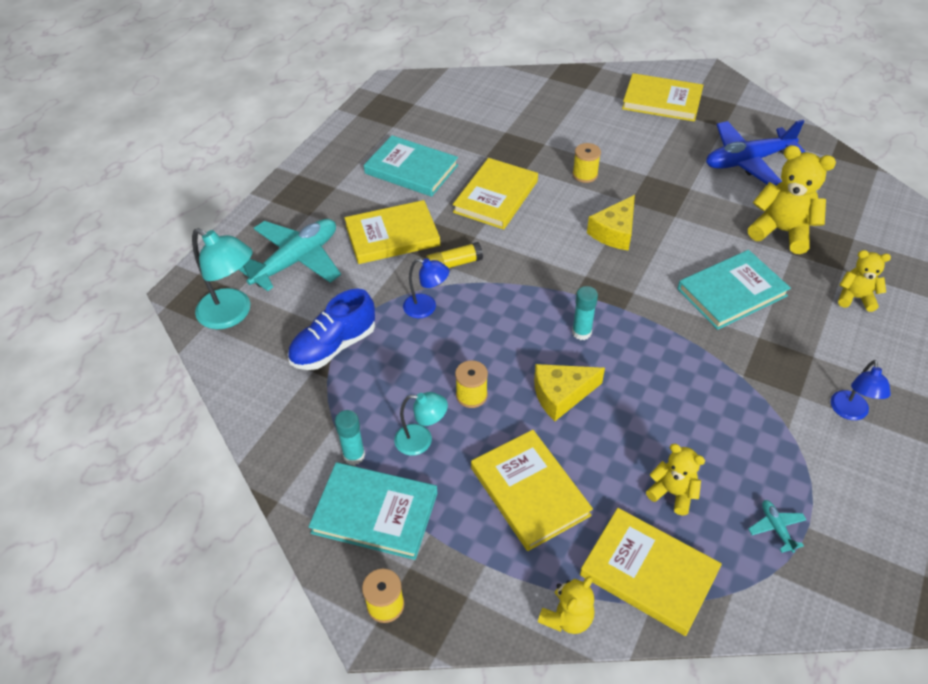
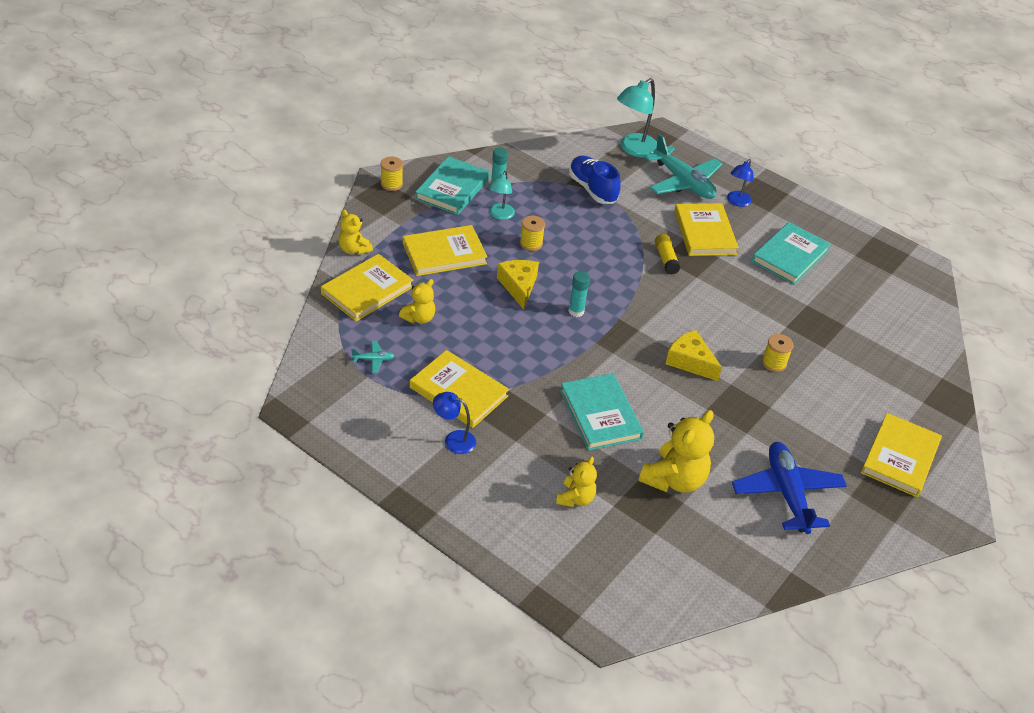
camera: 95 degrees right, 5 degrees down
(426, 308) = (620, 237): blue lamp -> blue lamp (737, 202)
(496, 196) = (747, 299): yellow book -> yellow book (458, 392)

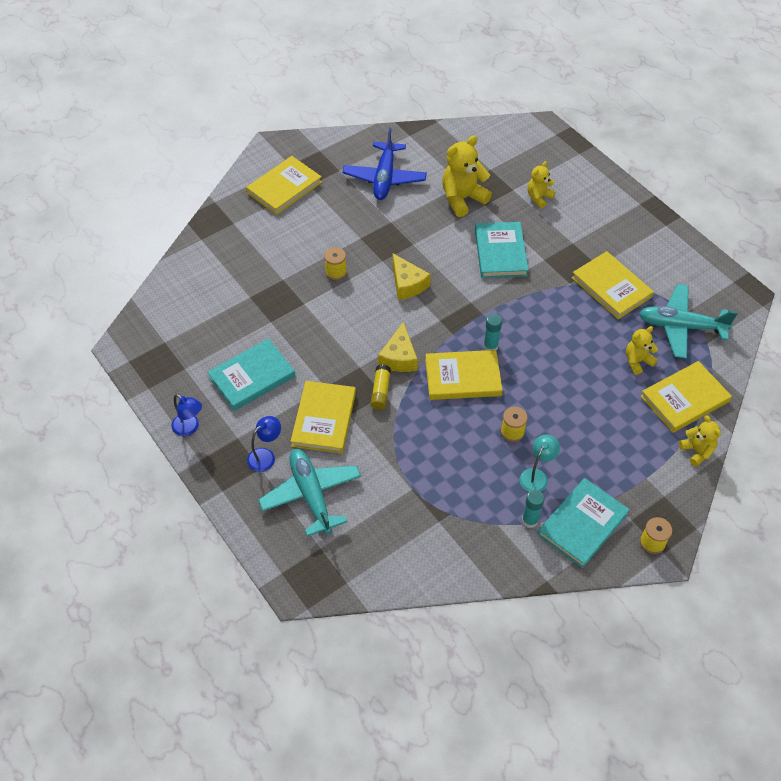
camera: 160 degrees left, 10 degrees up
(373, 359) = (681, 326): turquoise plane -> turquoise plane, size x2.47
(444, 253) = (604, 432): yellow book -> yellow book (463, 377)
(453, 440) = (621, 250): blue lamp -> blue lamp (189, 428)
(518, 286) = (537, 382): yellow cheese -> yellow cheese (399, 357)
(592, 189) = (421, 499): blue shoe -> none
(634, 149) = (346, 559): turquoise lamp -> none

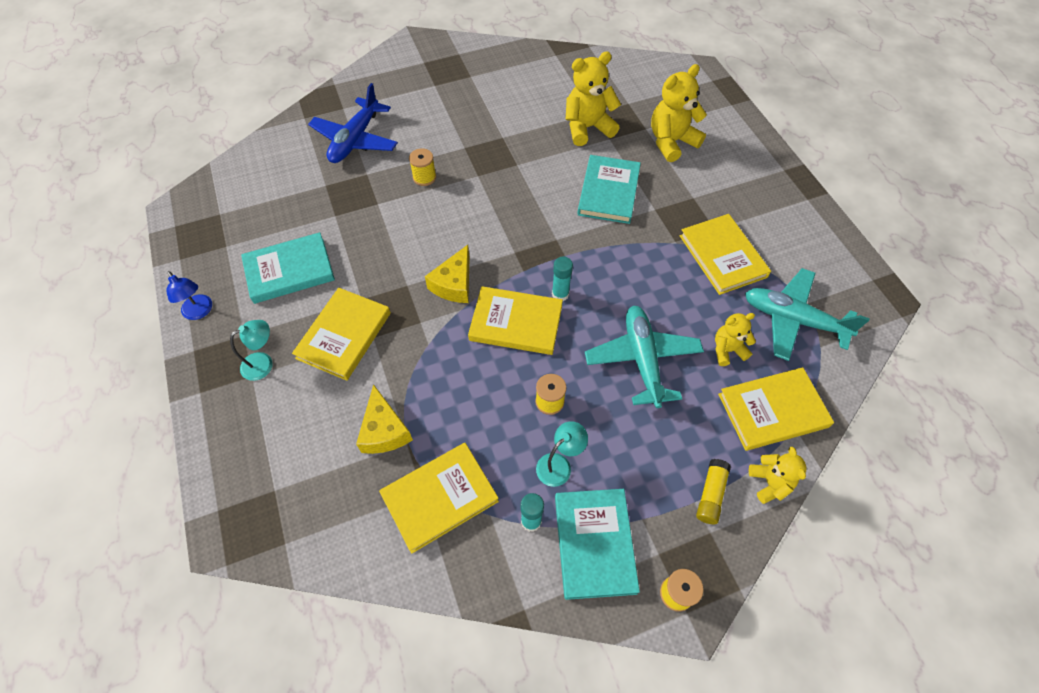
camera: 15 degrees right, 5 degrees up
(266, 456) = (263, 363): blue lamp -> turquoise lamp
(284, 188) = (408, 83): yellow book -> yellow book (440, 498)
(311, 495) = (292, 422): turquoise plane -> turquoise plane (642, 359)
(380, 391) = (418, 318): yellow glue stick -> yellow glue stick (710, 494)
(384, 178) = (513, 92): blue plane -> blue plane (355, 140)
(407, 284) = (494, 205): yellow cheese -> yellow cheese (384, 430)
(539, 197) = (671, 142): yellow teddy bear -> yellow teddy bear, size x1.72
(582, 524) = (594, 543): turquoise book -> turquoise book turned 60 degrees counterclockwise

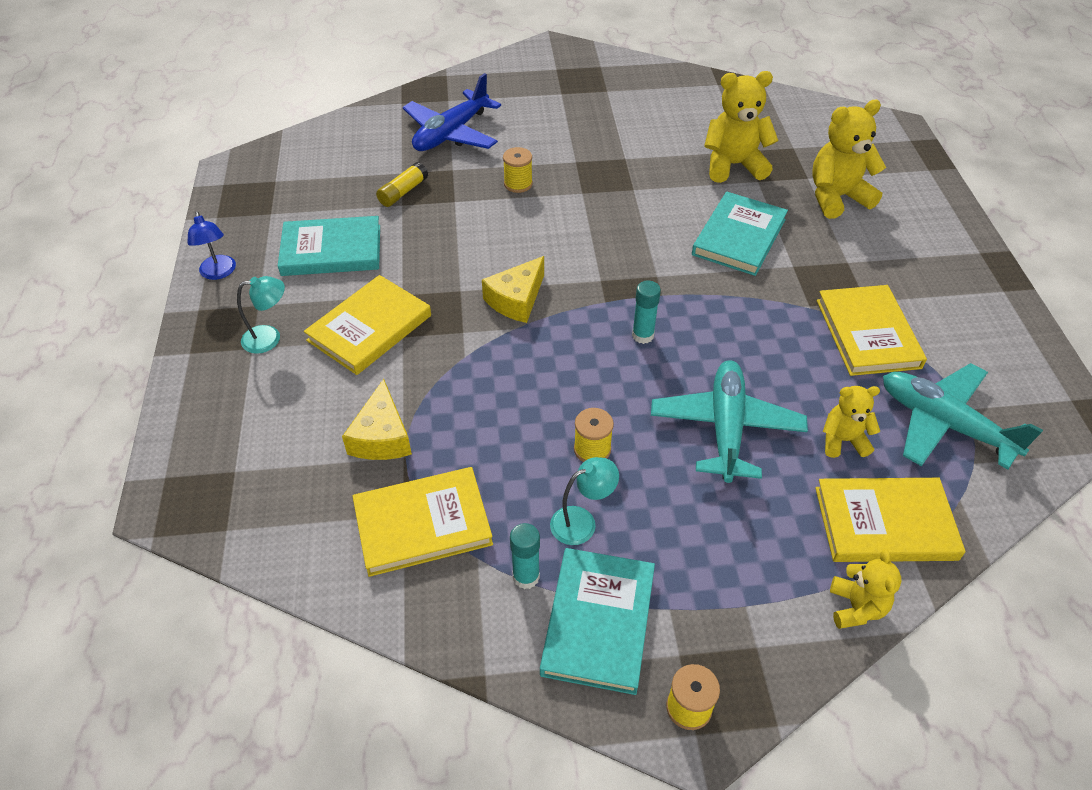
camera: 15 degrees right, 10 degrees down
(516, 323) = (578, 355): yellow book -> none
(710, 494) = (770, 602): yellow glue stick -> yellow glue stick (403, 192)

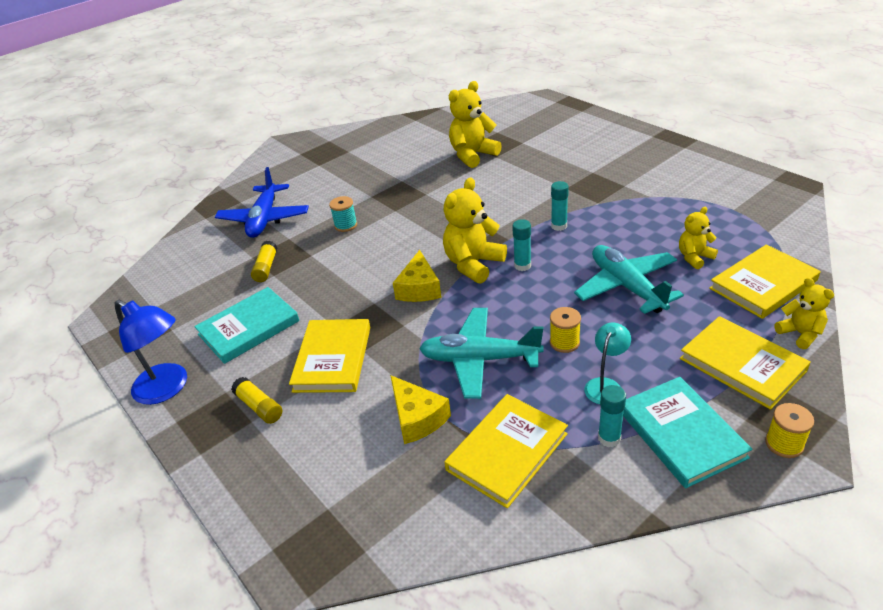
camera: 30 degrees left, 10 degrees down
(219, 273) = (168, 388): blue lamp -> blue lamp, size x1.65
(269, 338) = (259, 407): turquoise lamp -> yellow glue stick
(518, 184) = (346, 225): yellow spool -> turquoise spool
(732, 310) = (559, 226): none -> turquoise glue stick
(739, 237) = (518, 188): turquoise book -> none
(836, 197) = (549, 145): yellow teddy bear -> yellow teddy bear (473, 264)
(867, 333) = (644, 200): yellow book -> yellow book (742, 364)
(944, 424) = (732, 222): turquoise plane -> turquoise plane (479, 359)

